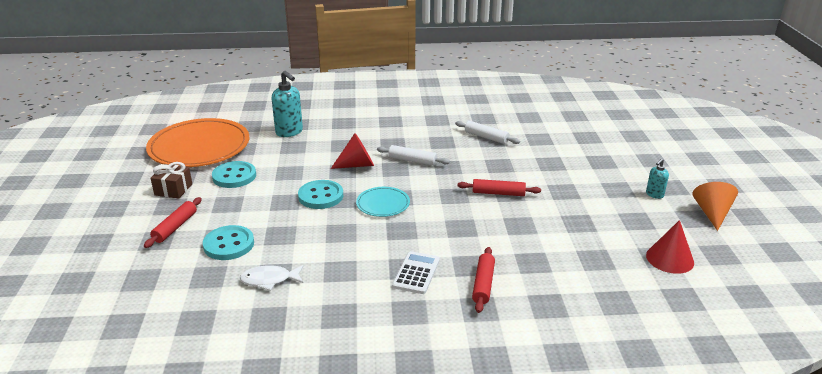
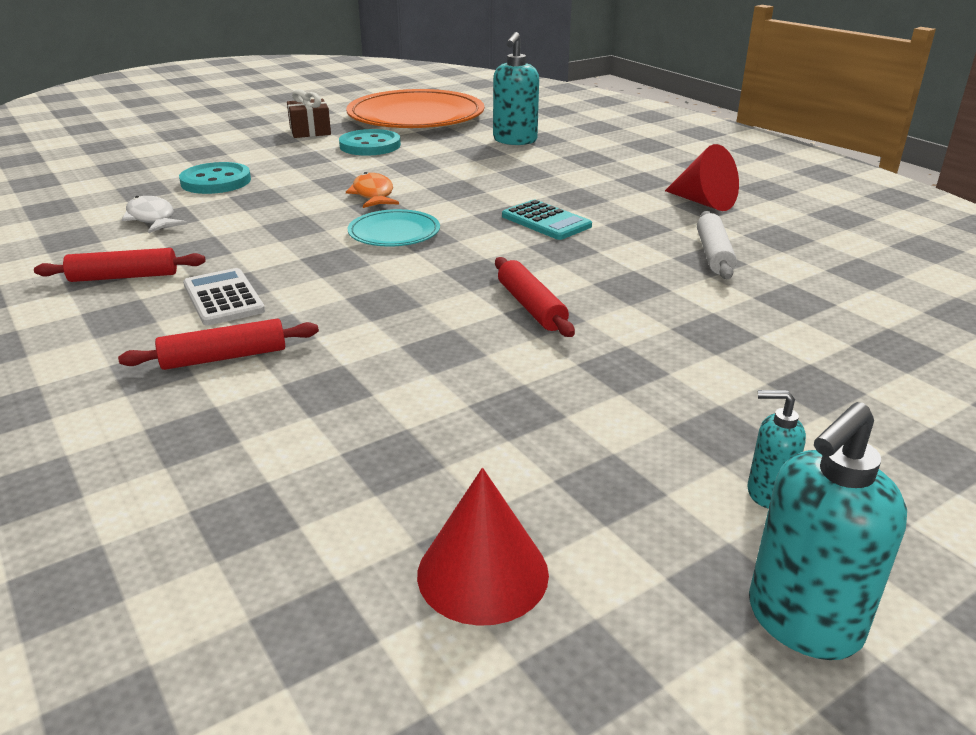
camera: 60 degrees right, 0 degrees up
(175, 227) = (233, 152): red rolling pin -> red rolling pin (124, 277)
(321, 196) = (373, 194): turquoise button -> orange fish
(357, 165) = (483, 193): red cone -> red cone (703, 202)
(412, 160) = (546, 221): white rolling pin -> turquoise calculator
(416, 273) = (223, 298): white calculator -> white calculator turned 105 degrees counterclockwise
(712, 213) = (802, 622): orange cone -> turquoise soap dispenser

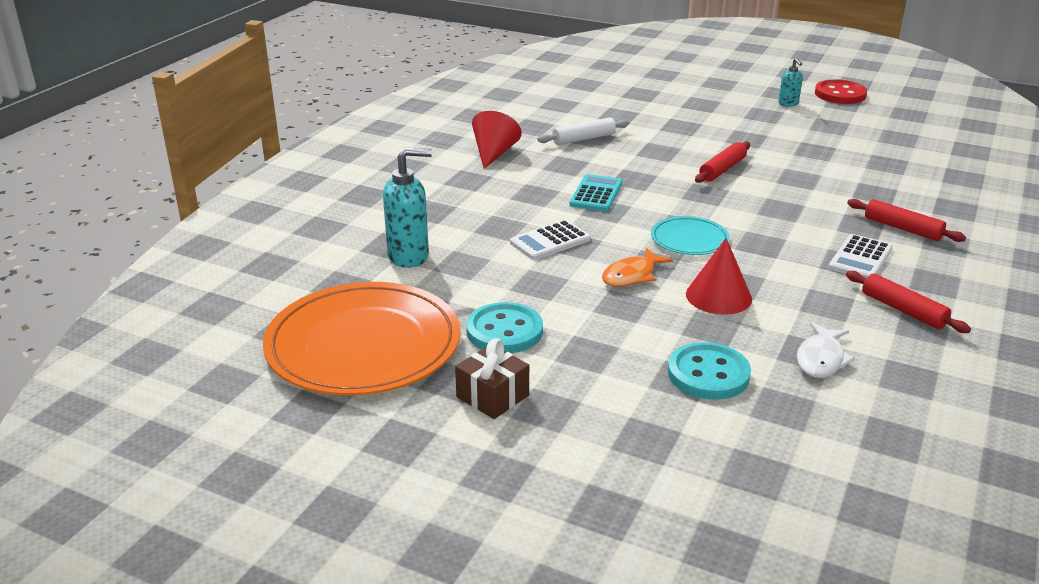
camera: 120 degrees left, 0 degrees up
(474, 183) = (550, 241): none -> white calculator
(482, 573) = (905, 134): red cone -> red cone (718, 296)
(802, 622) = (840, 94): turquoise soap dispenser -> red button

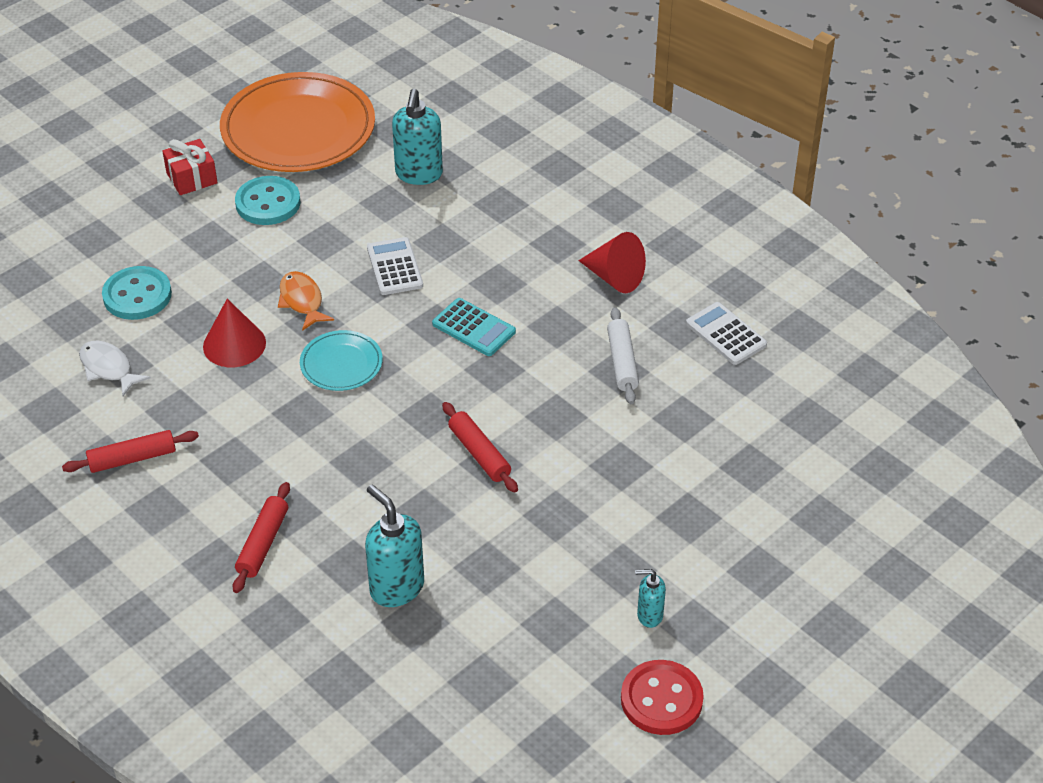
camera: 110 degrees right, 15 degrees up
(492, 396) = (192, 178): brown gift -> red gift
(860, 258) = (230, 475): white calculator -> white calculator (726, 334)
(870, 174) = (396, 587): none -> turquoise soap dispenser
(902, 228) = (263, 543): red rolling pin -> red rolling pin turned 45 degrees counterclockwise

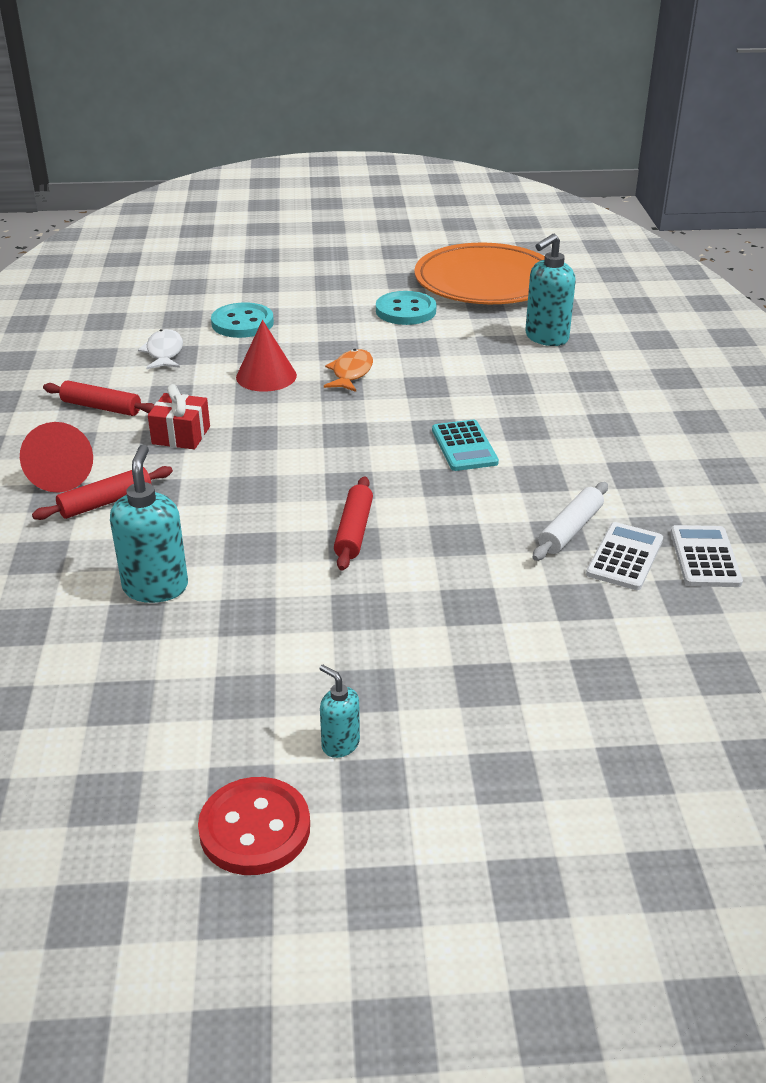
camera: 40 degrees right, 10 degrees down
(192, 178) = (371, 279): red gift -> red gift (181, 435)
(341, 364) = (326, 421): turquoise plate -> none
(394, 267) = (451, 383): white calculator -> white calculator (625, 557)
(614, 277) = (638, 468): red cone -> red cone (61, 475)

